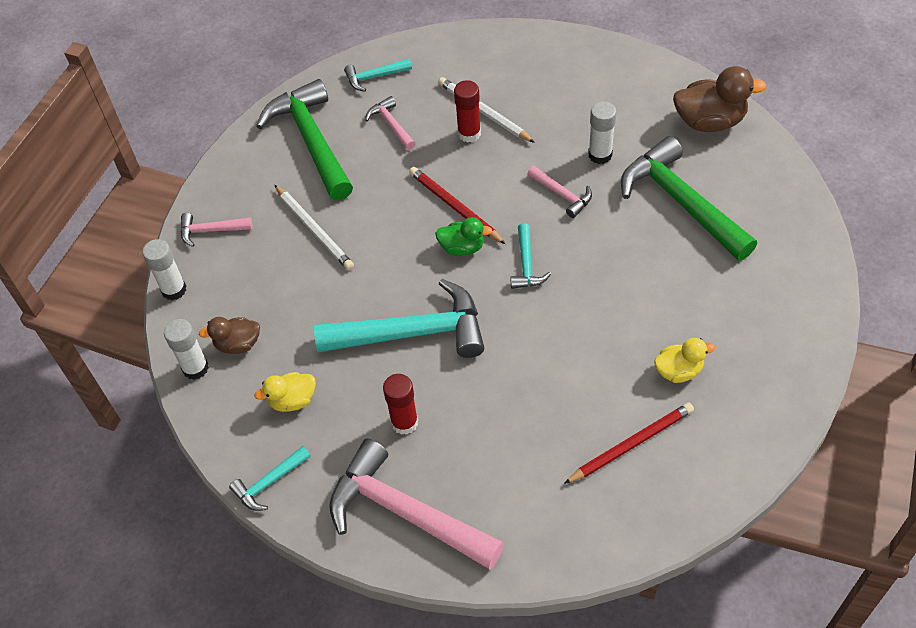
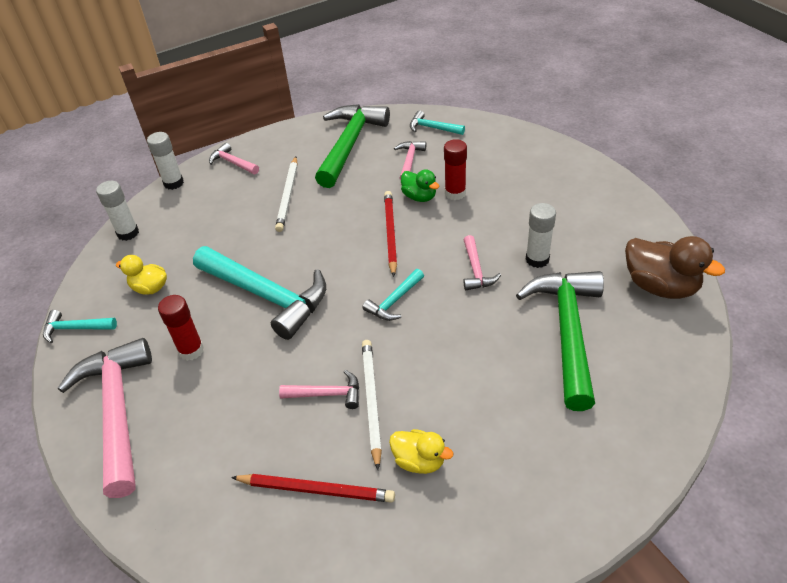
camera: 40 degrees right, 10 degrees down
(238, 344) = (165, 234): brown duck -> none
(462, 247) = (364, 262): green duck -> green duck (419, 197)
(484, 112) = (481, 185): white pencil -> white pencil (371, 401)
(559, 374) = (327, 394): none -> pink hammer

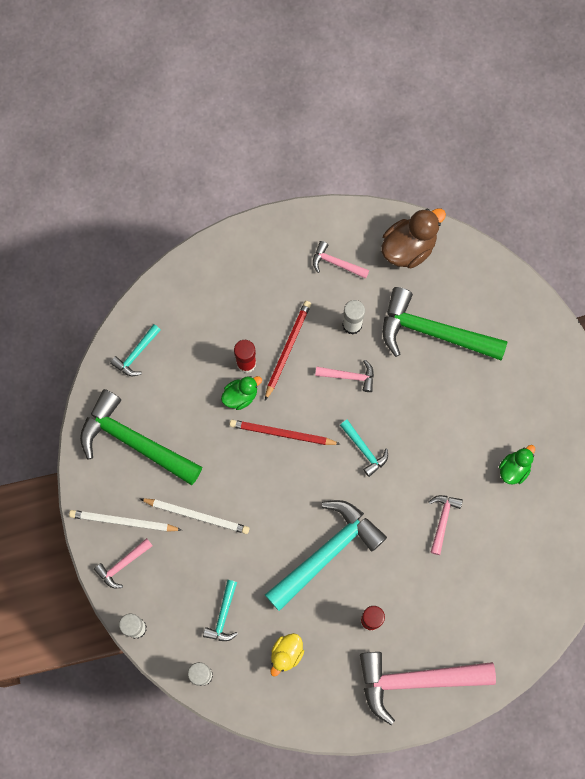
camera: 80 degrees left, 30 degrees up
(75, 328) = (317, 719): turquoise hammer -> turquoise hammer (223, 616)
(316, 489) = (518, 541): red pencil -> red pencil (287, 349)
(371, 401) = (457, 490): white pencil -> white pencil (123, 522)
(409, 161) = (183, 390): pink hammer -> pink hammer (336, 263)
(419, 461) = (514, 469): yellow duck -> green duck

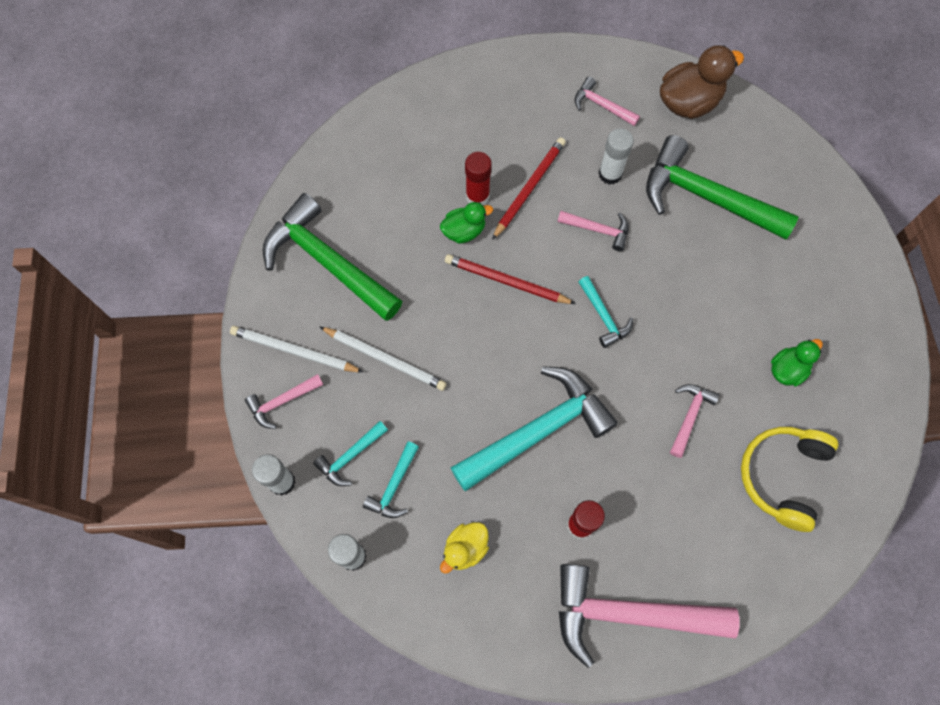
camera: 10 degrees right, 5 degrees down
(136, 354) = (351, 166): turquoise hammer -> turquoise hammer (350, 456)
(519, 555) = (782, 476): none -> yellow headphones

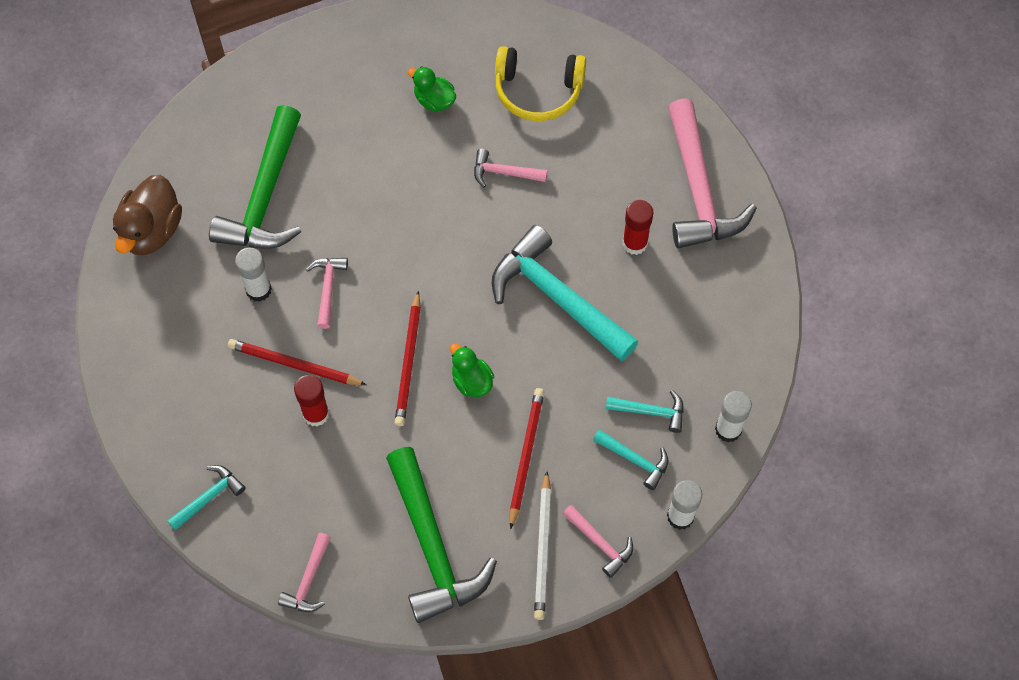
camera: 105 degrees left, 5 degrees down
(327, 262) = (432, 546): green hammer -> green hammer turned 45 degrees counterclockwise
(385, 359) = (525, 456): white pencil -> red pencil
(464, 231) = (361, 417): green duck -> green duck (471, 381)
(465, 549) = (688, 334): yellow duck -> none
(601, 105) = (174, 315): pink hammer -> pink hammer (308, 580)
(603, 316) = (423, 264): turquoise hammer -> turquoise hammer (209, 497)
(689, 102) = (152, 231): brown duck -> brown duck turned 120 degrees counterclockwise

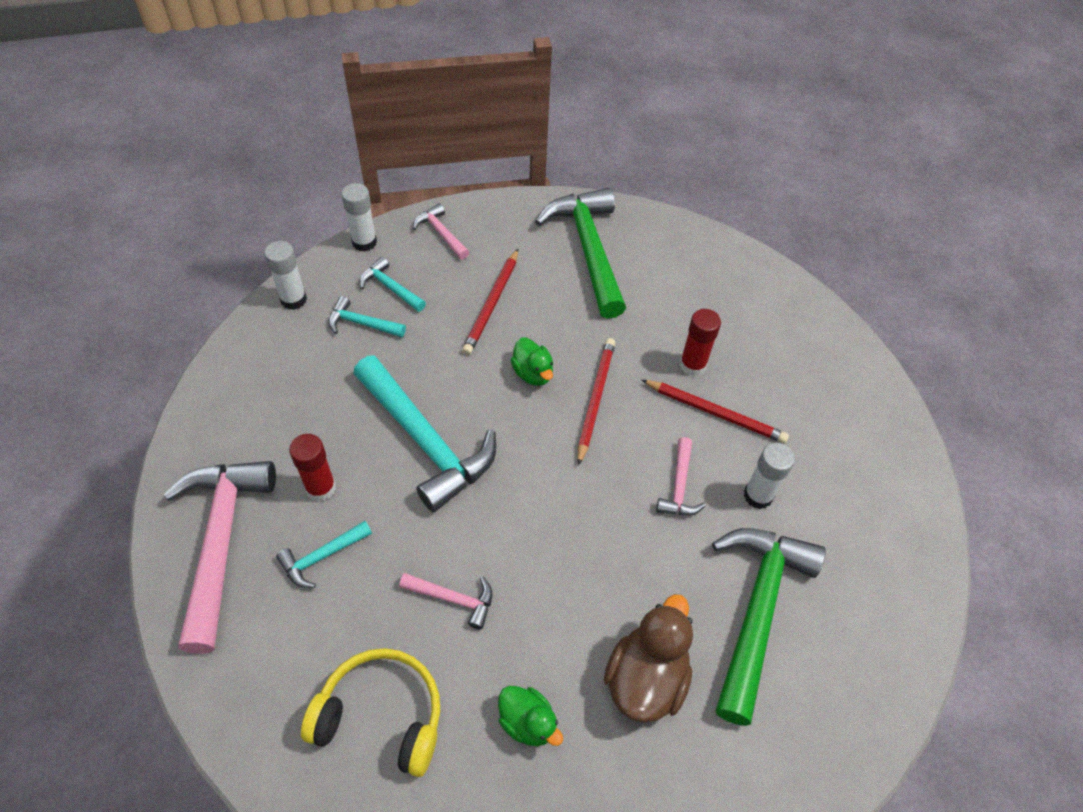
camera: 175 degrees left, 10 degrees down
(152, 231) = (893, 585): brown duck -> brown duck (646, 678)
(209, 497) = (792, 311): turquoise hammer -> turquoise hammer (322, 557)
(308, 580) = (698, 241): pink hammer -> none
(543, 548) = (492, 236): white pencil -> none

